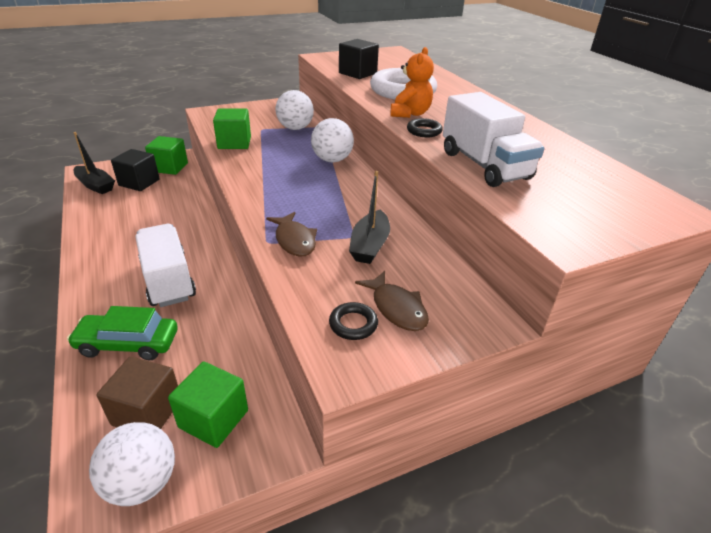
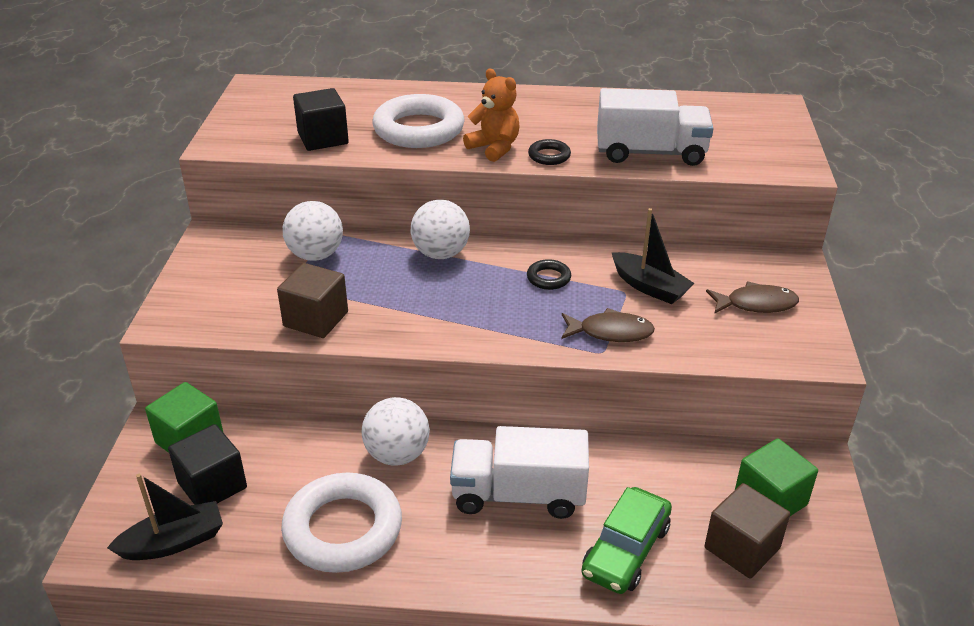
camera: 60 degrees left, 0 degrees up
(118, 227) = (343, 529): none -> white ring
(142, 482) = (829, 564): white ball -> white ball (397, 454)
(234, 143) = (316, 319): green cube -> brown cube
(353, 324) = (767, 335): black ring -> black ring (548, 278)

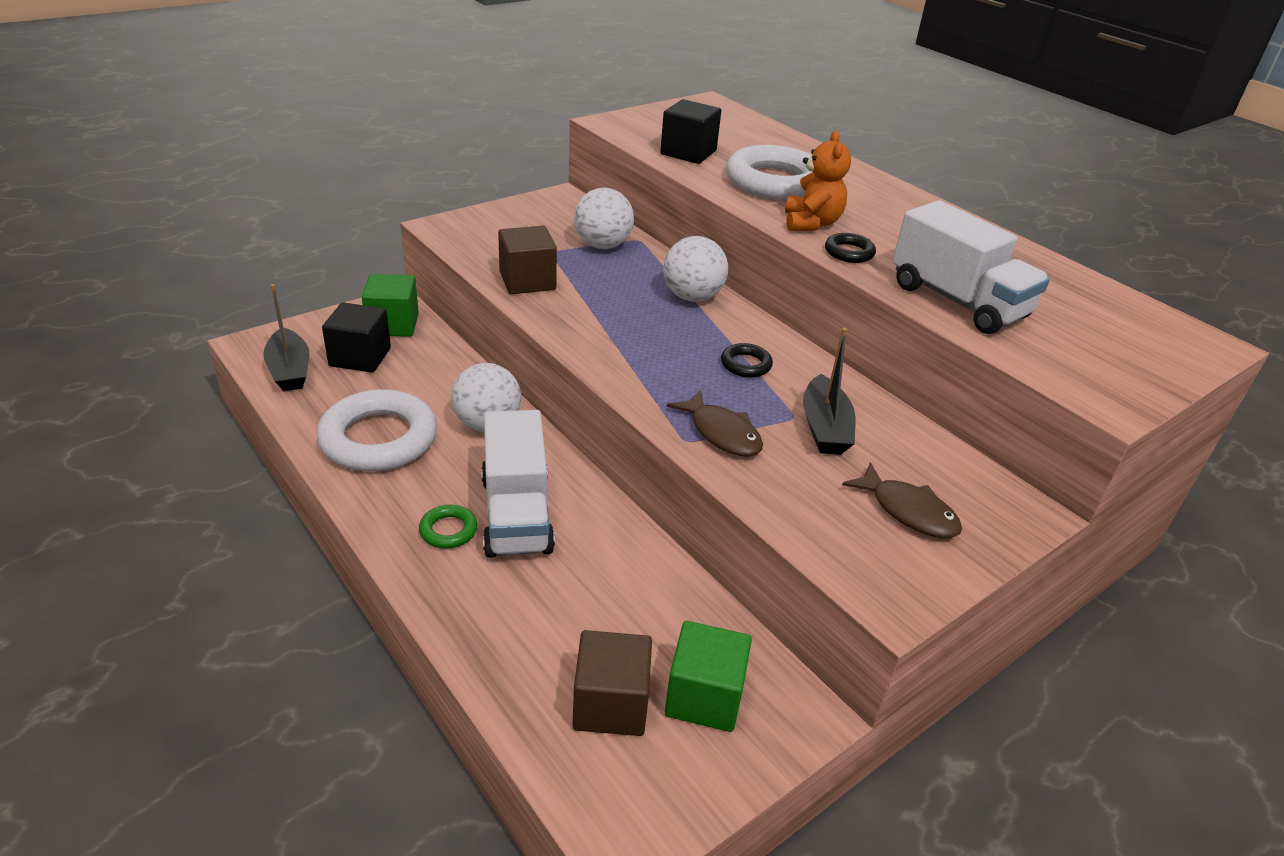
camera: 45 degrees right, 0 degrees up
(173, 542) = (289, 370): black boat -> black boat turned 45 degrees clockwise
(499, 543) = (448, 530): none -> green ring
(518, 495) = (516, 514): white truck -> white truck turned 150 degrees counterclockwise
(626, 550) = (520, 616): green car -> none

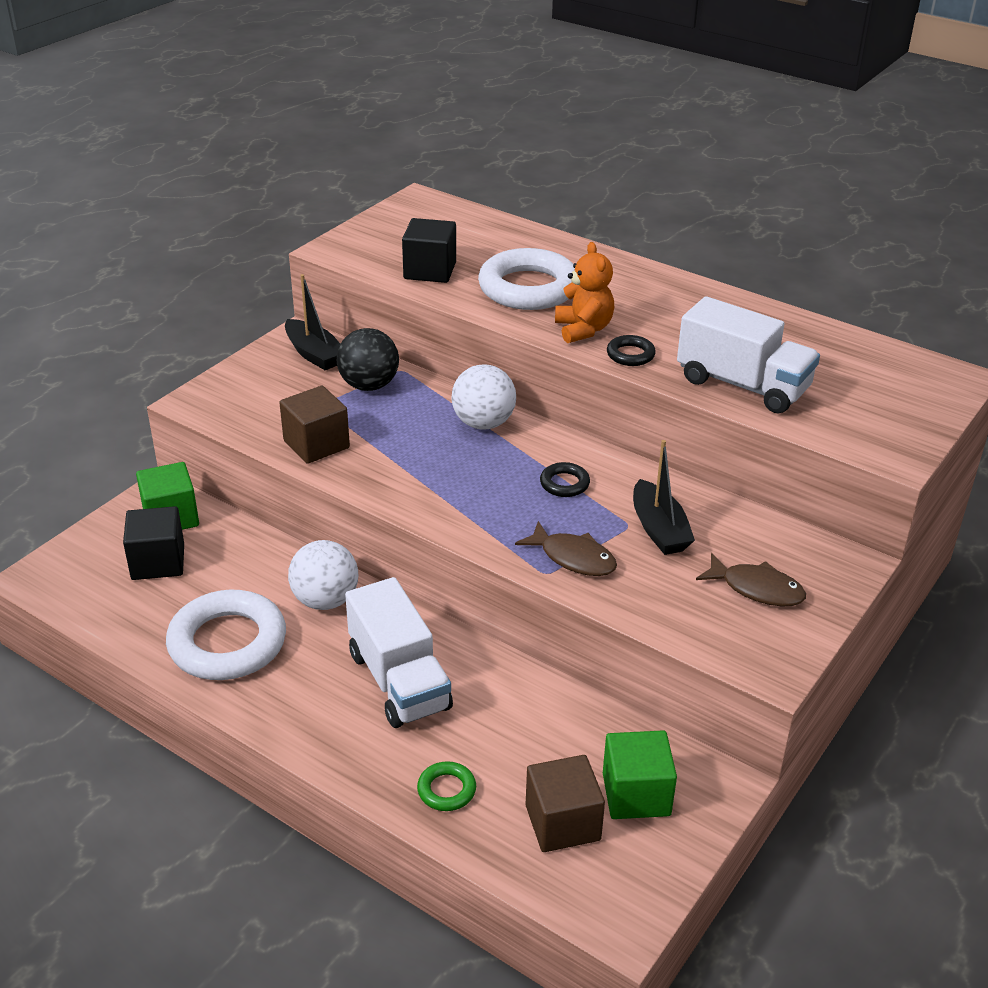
camera: 15 degrees left, 0 degrees up
(289, 370) = (93, 595): black boat -> black boat (314, 354)
(448, 530) = (344, 713): green ring -> green ring (446, 790)
(602, 245) = (369, 385): white ball -> black ball

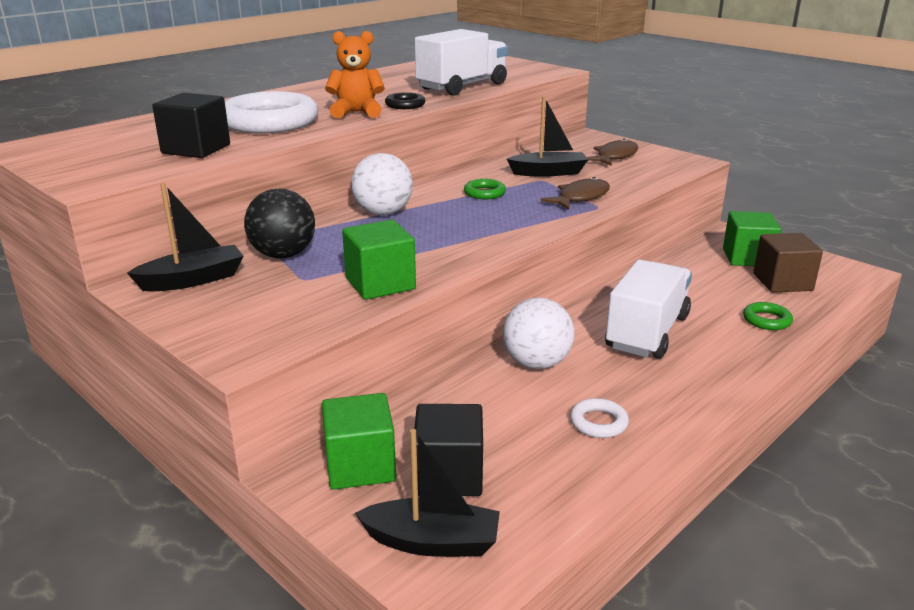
camera: 80 degrees left, 10 degrees down
(86, 562) = (432, 542): none -> black boat
(227, 643) = (598, 422): white ring -> white ring, size x0.45
(316, 444) = (380, 284): brown cube -> green cube
(399, 681) = (647, 332): white truck -> white truck turned 45 degrees counterclockwise
(564, 484) = (484, 193): black ring -> green ring

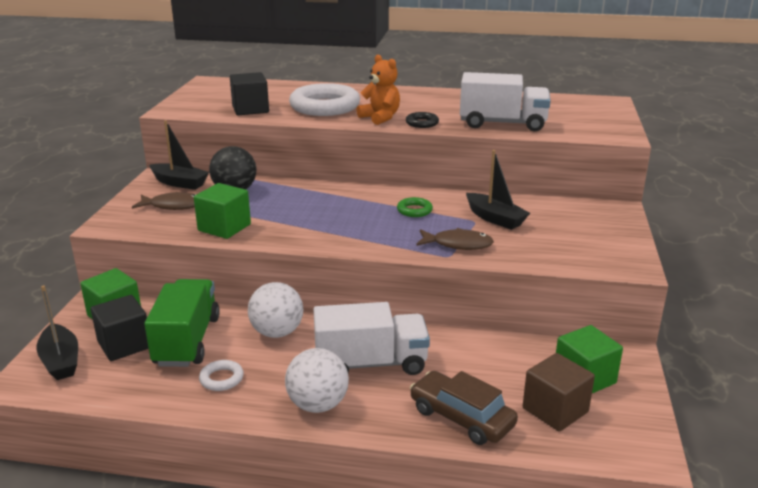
camera: 55 degrees right, 0 degrees up
(383, 213) = (332, 193): white ball -> white ball (318, 405)
(492, 425) = (187, 341): none -> green truck
(615, 156) = (581, 232): brown fish -> brown fish (173, 206)
(766, 320) = (461, 417): green ring -> brown car

